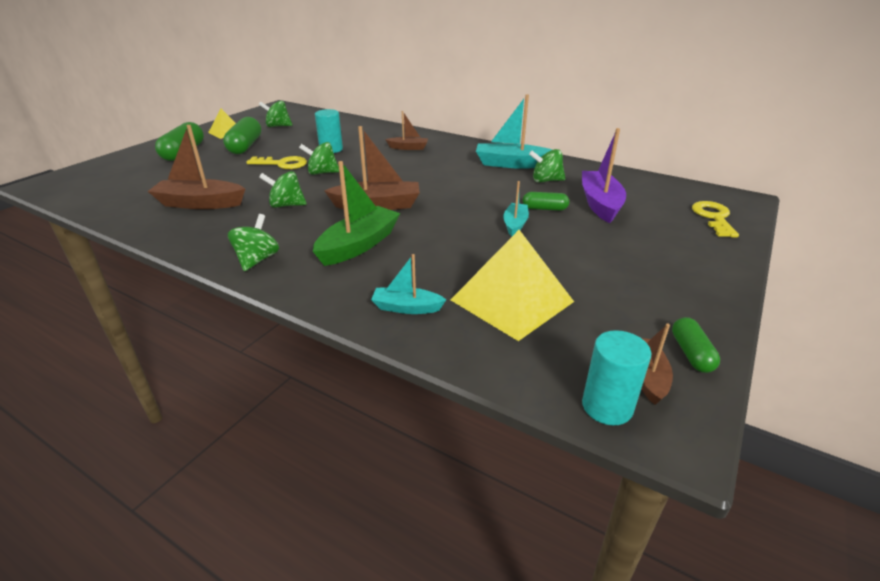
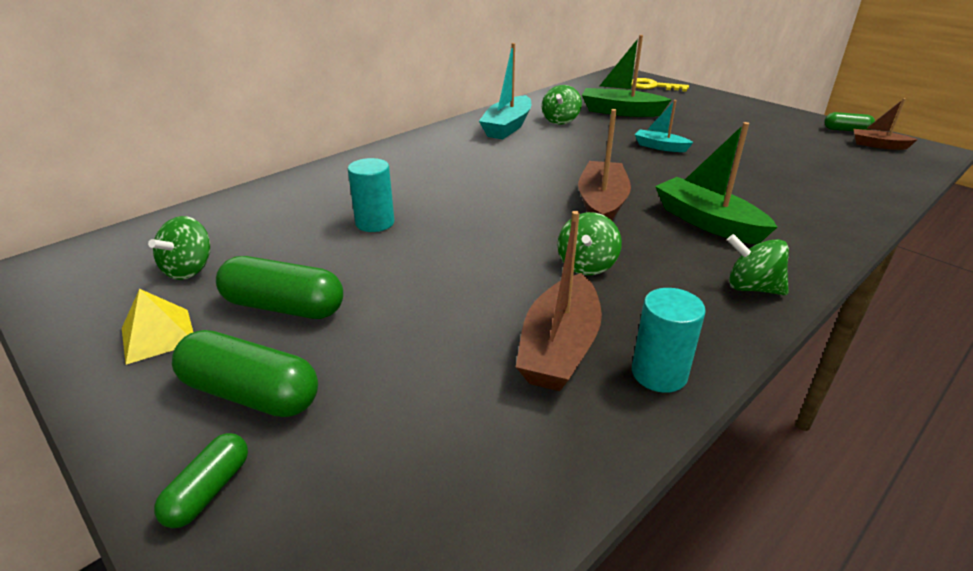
camera: 75 degrees left, 0 degrees up
(282, 164) = (413, 267): yellow key -> none
(322, 173) = (474, 234): green spinning top -> none
(407, 308) = (828, 209): turquoise boat -> none
(408, 148) = (413, 170): brown boat -> none
(512, 301) = (800, 167): yellow pyramid -> none
(544, 209) = (627, 131): green capsule -> green capsule (208, 490)
(600, 204) = (620, 111): purple boat -> green boat
(607, 406) = (917, 161): turquoise cylinder -> turquoise cylinder (659, 373)

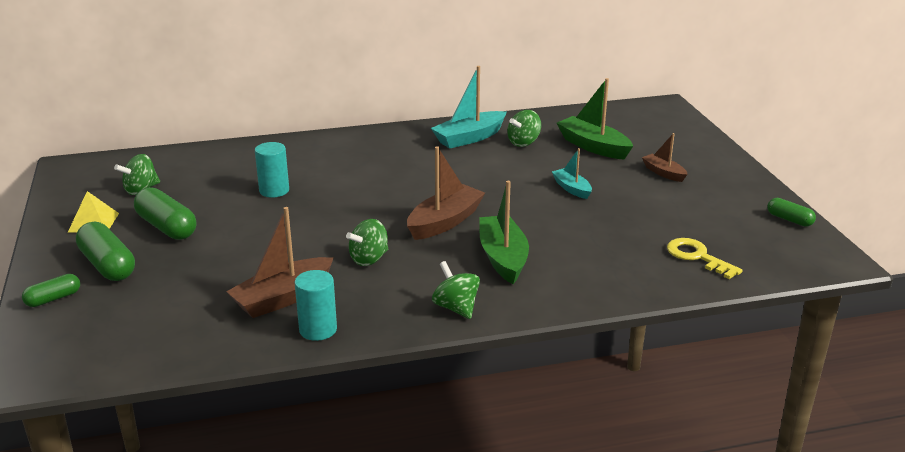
camera: 30 degrees right, 5 degrees down
(653, 86) = (672, 127): yellow key -> yellow key (697, 257)
(878, 145) = (791, 242): brown boat -> brown boat (663, 173)

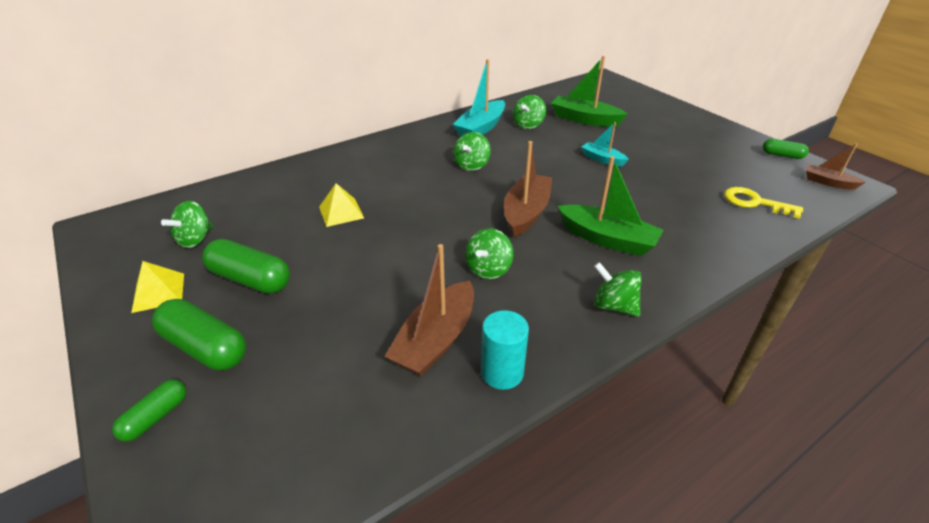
camera: 20 degrees left, 10 degrees up
(274, 191) = (341, 212): turquoise cylinder -> yellow pyramid
(428, 172) = (471, 165): none -> green spinning top
(503, 258) = (607, 239): green boat -> green boat turned 150 degrees clockwise
(663, 173) = (656, 133): brown boat -> brown boat (828, 182)

